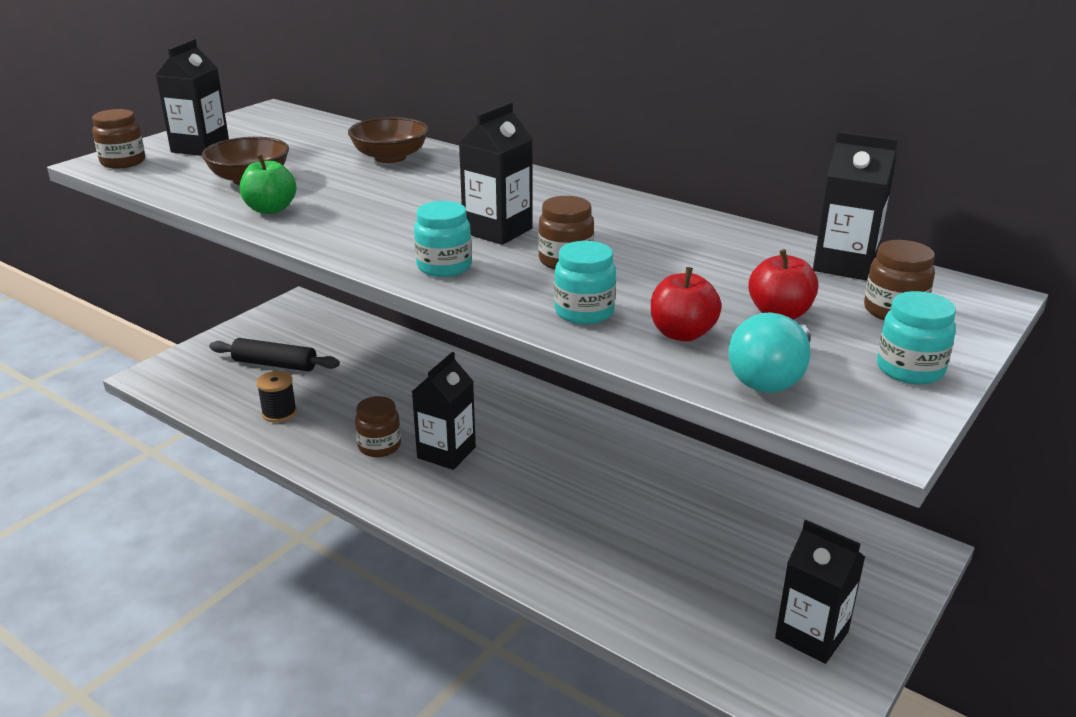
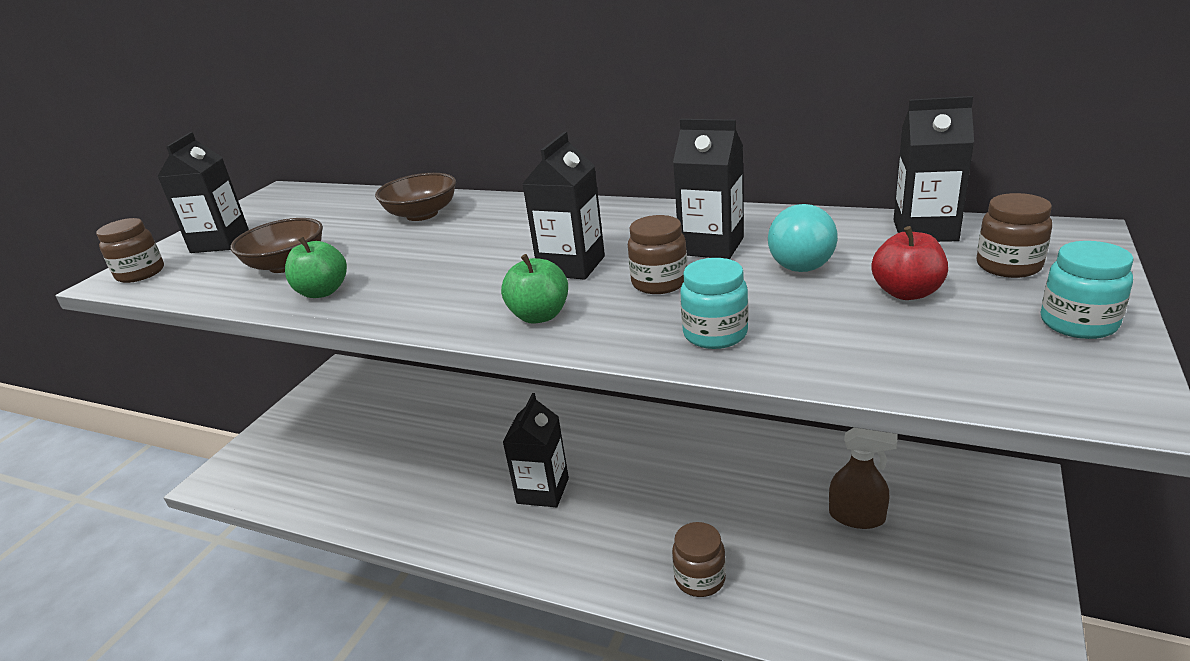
camera: 10 degrees left, 0 degrees up
(275, 364) = (339, 438): black rolling pin -> none
(279, 413) = (360, 489): black spool -> none
(379, 446) = (474, 500): brown jar -> brown jar (700, 579)
(444, 267) = (539, 316): turquoise jar -> green apple
(682, 334) = (830, 335): red apple -> none
(736, 544) = (857, 517): none -> brown spray bottle
(770, 378) = (955, 365): turquoise light bulb -> turquoise light bulb (802, 261)
(811, 635) = (975, 596): black carton -> black carton (711, 246)

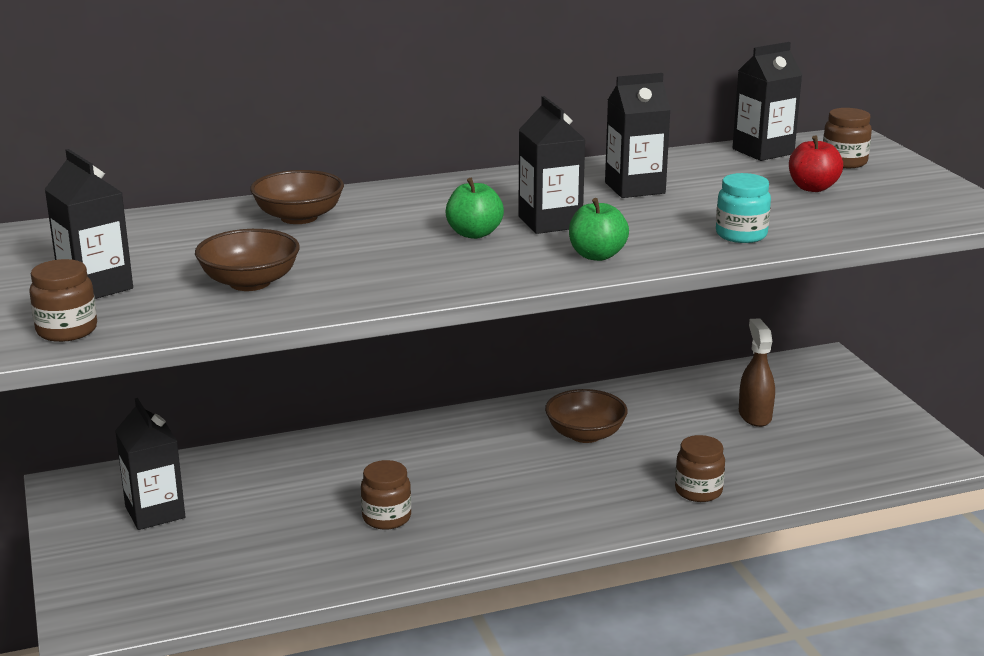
camera: 45 degrees left, 5 degrees down
(323, 292) = (353, 289): green apple -> green apple (474, 233)
(543, 490) = (490, 491): black carton -> black carton (155, 512)
(659, 283) = (644, 217): brown jar -> brown jar (386, 518)
(678, 468) = (585, 434): none -> brown bowl
(802, 261) = (718, 184): turquoise light bulb -> none
(857, 517) = (754, 416): brown spray bottle -> brown spray bottle turned 75 degrees counterclockwise
(1078, 323) = (922, 183): turquoise jar -> none

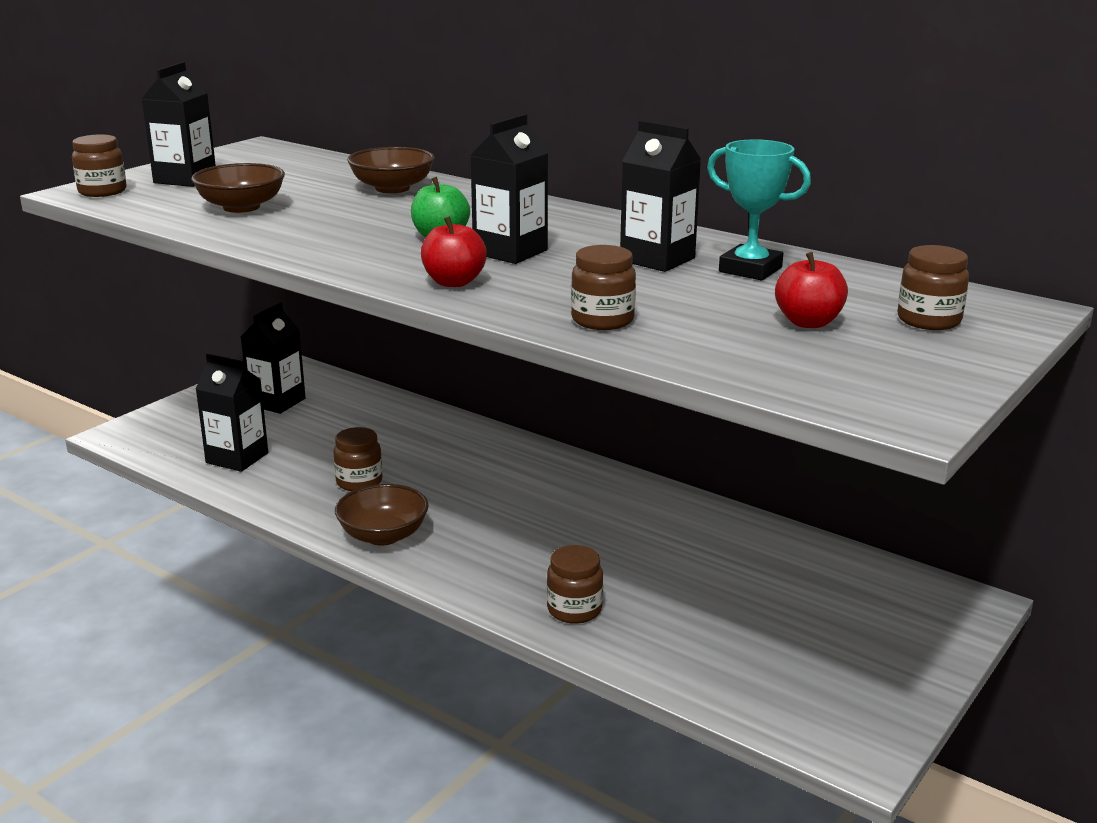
camera: 55 degrees right, 0 degrees up
(585, 434) = (604, 519): brown bowl -> brown bowl (383, 535)
(597, 255) = (454, 282): green apple -> red apple
(693, 172) = (750, 269): none -> turquoise trophy
(741, 235) = (602, 320): turquoise jar -> brown jar
(754, 416) = (771, 596): brown spray bottle -> none
(763, 151) = (880, 282): black carton -> black carton (237, 458)

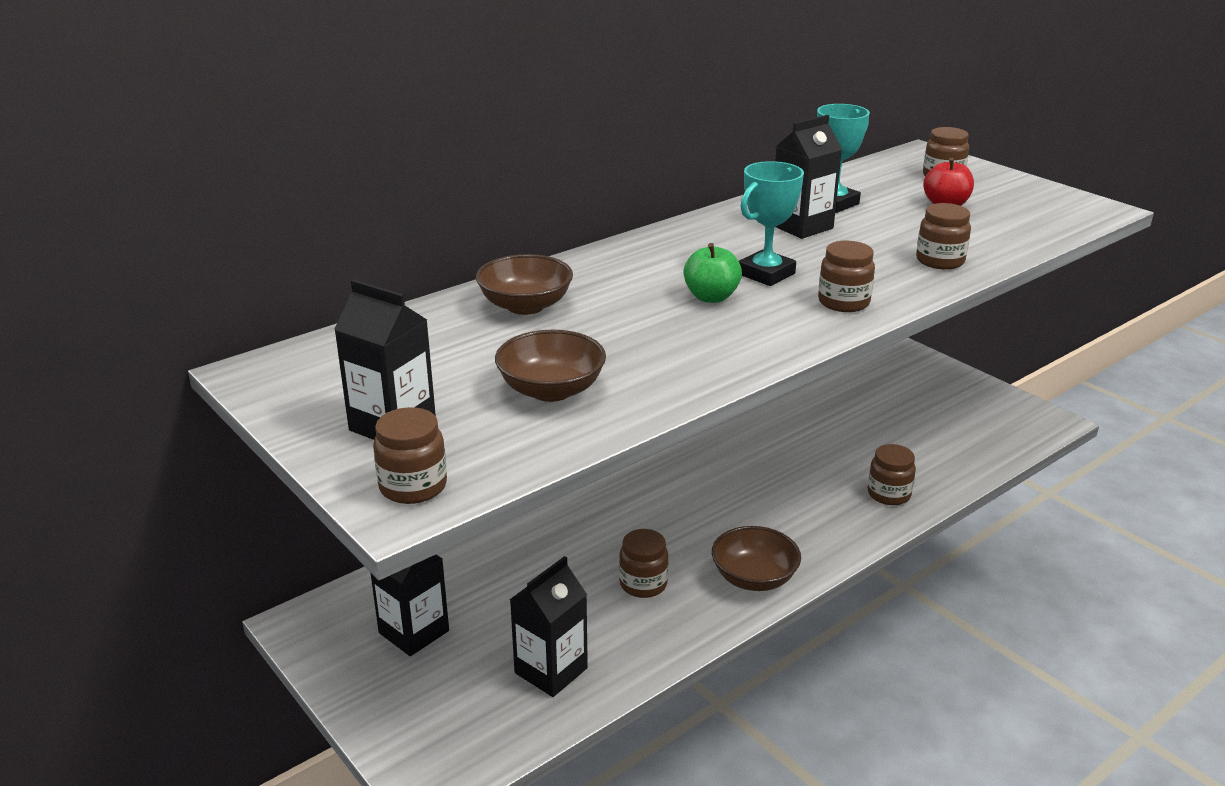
camera: 75 degrees left, 5 degrees up
(454, 282) = (843, 302): red apple -> brown jar
(510, 252) = (766, 274): black carton -> turquoise trophy

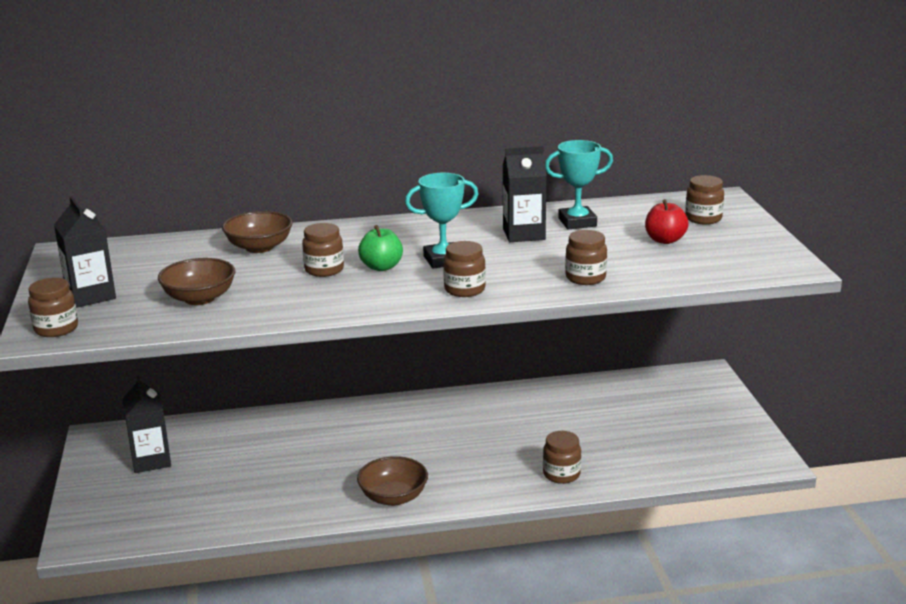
camera: 30 degrees right, 5 degrees down
(551, 670) = (203, 508): black carton -> none
(643, 584) = (316, 477): brown jar -> brown jar (324, 270)

